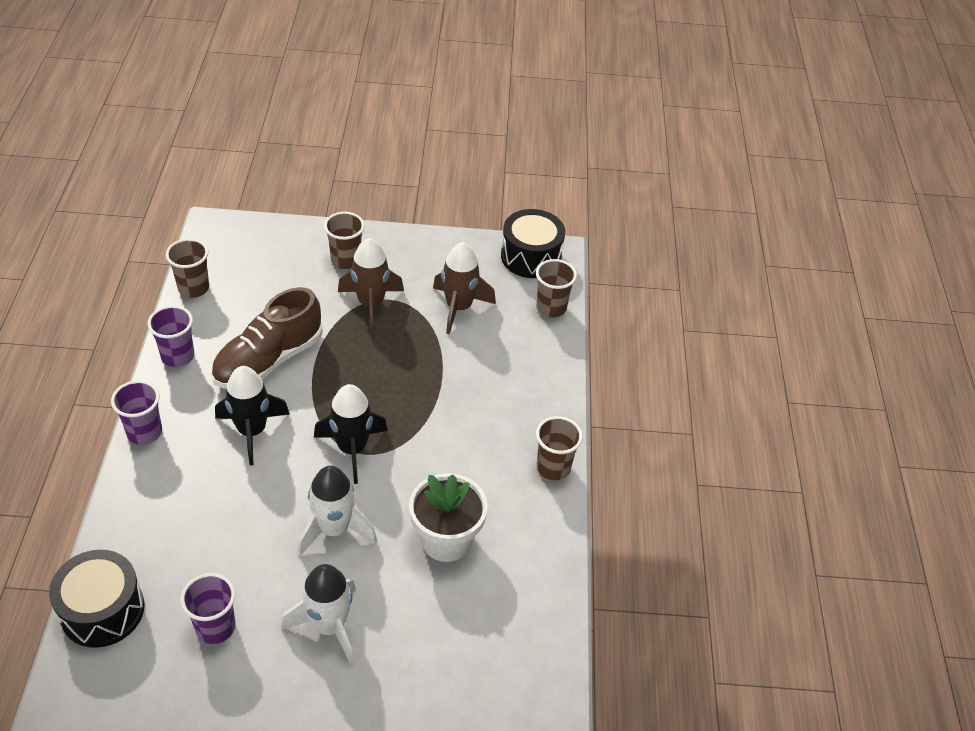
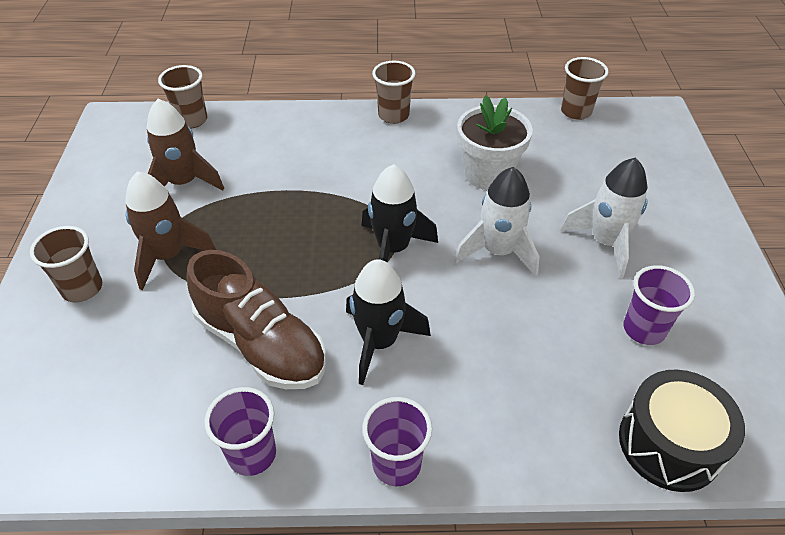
camera: 90 degrees left, 0 degrees up
(193, 288) = (107, 464): brown cup -> brown cup (576, 111)
(531, 256) = (112, 135): black drum -> none

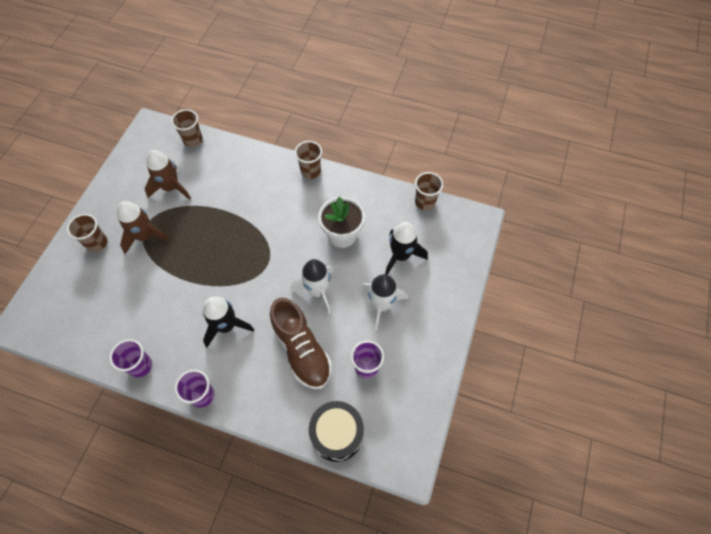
camera: 20 degrees right, 15 degrees up
(261, 344) = (169, 307): brown shoe -> brown shoe (301, 350)
(393, 249) = (262, 270): black rocket -> black rocket (401, 256)

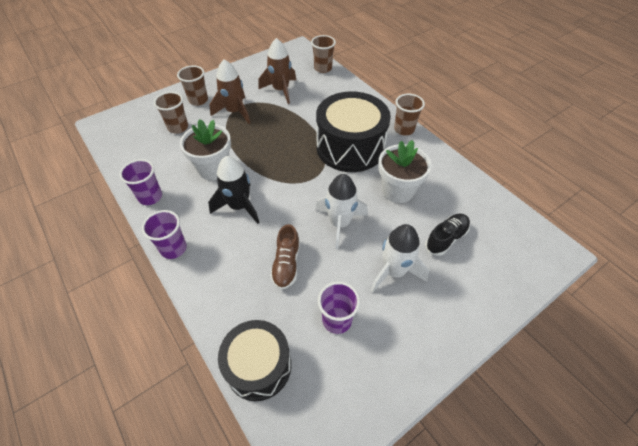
camera: 35 degrees right, 10 degrees down
(175, 305) = (213, 169): none -> white flower pot
(278, 215) = (350, 147): none -> black drum
(301, 350) = (286, 264): brown shoe -> brown shoe, size x0.59
(401, 256) = (446, 238): black rocket -> black shoe
(425, 202) = (504, 205): brown cup -> brown cup (178, 127)

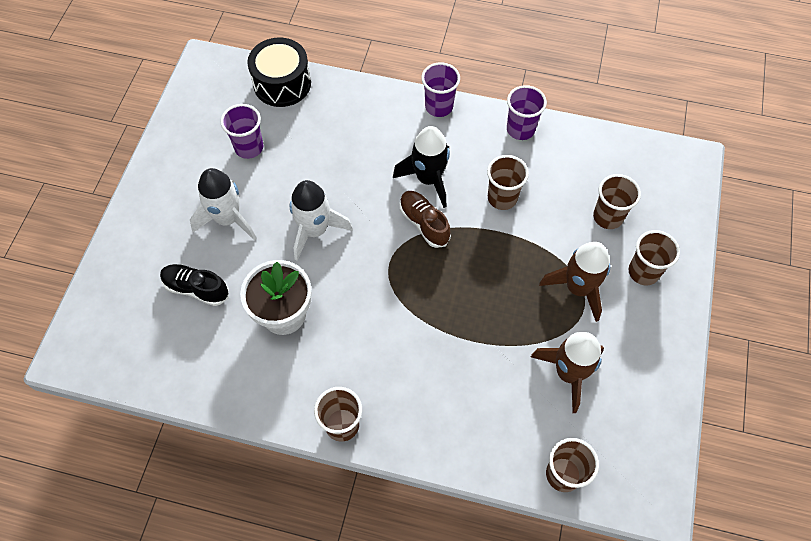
camera: 140 degrees right, 10 degrees up
(213, 169) = (502, 198): white flower pot -> brown cup
(286, 264) = (329, 160): brown shoe -> brown shoe (424, 223)
(350, 147) = (386, 339): black drum -> none
(446, 238) = (196, 288): black shoe -> black shoe turned 105 degrees clockwise

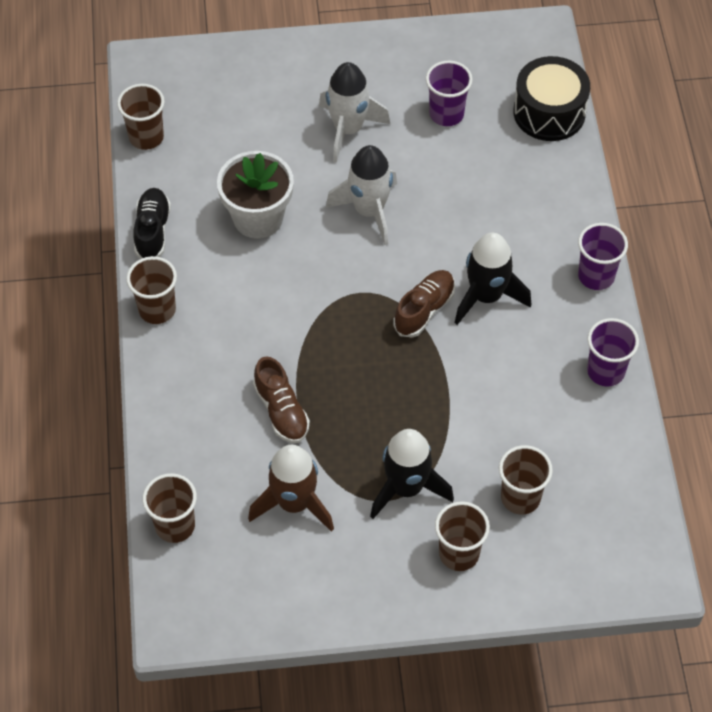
camera: 70 degrees right, 5 degrees down
(196, 288) = (256, 134): black shoe -> black shoe (152, 231)
(479, 355) = (281, 411): none -> brown shoe
(502, 198) = (495, 378): brown cup -> brown cup (146, 137)
(578, 288) = (406, 488): brown rocket -> black rocket

